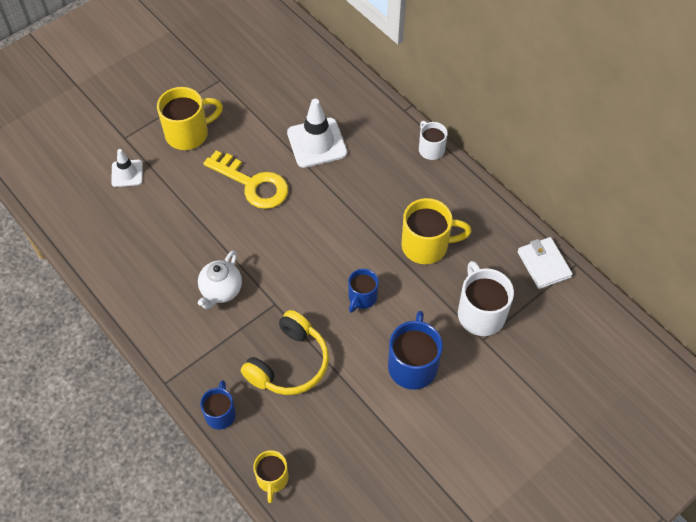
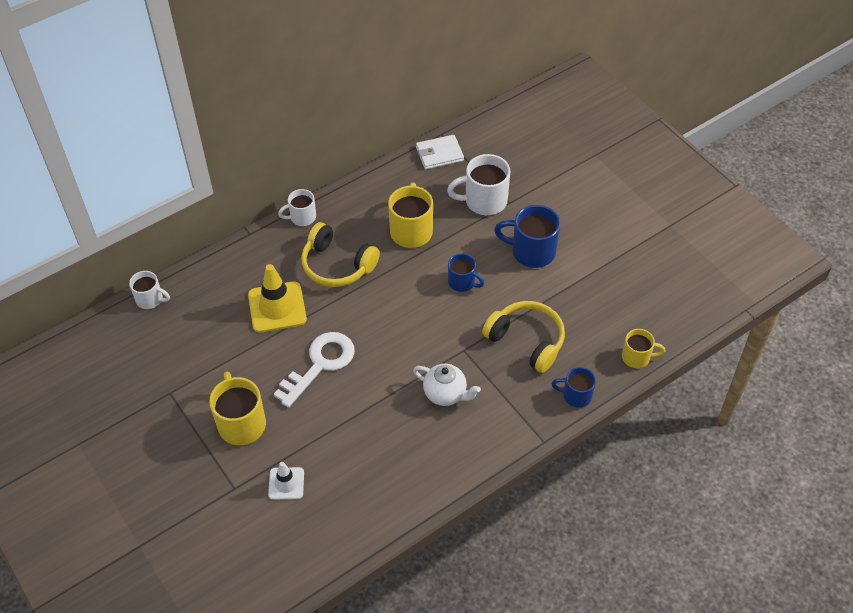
camera: 85 degrees left, 5 degrees down
(253, 184) = (320, 364): yellow key -> white key
(317, 143) = (277, 307): white traffic cone -> yellow traffic cone
(318, 50) = (150, 299): none -> white mug
(373, 185) = (337, 265): none -> yellow headphones

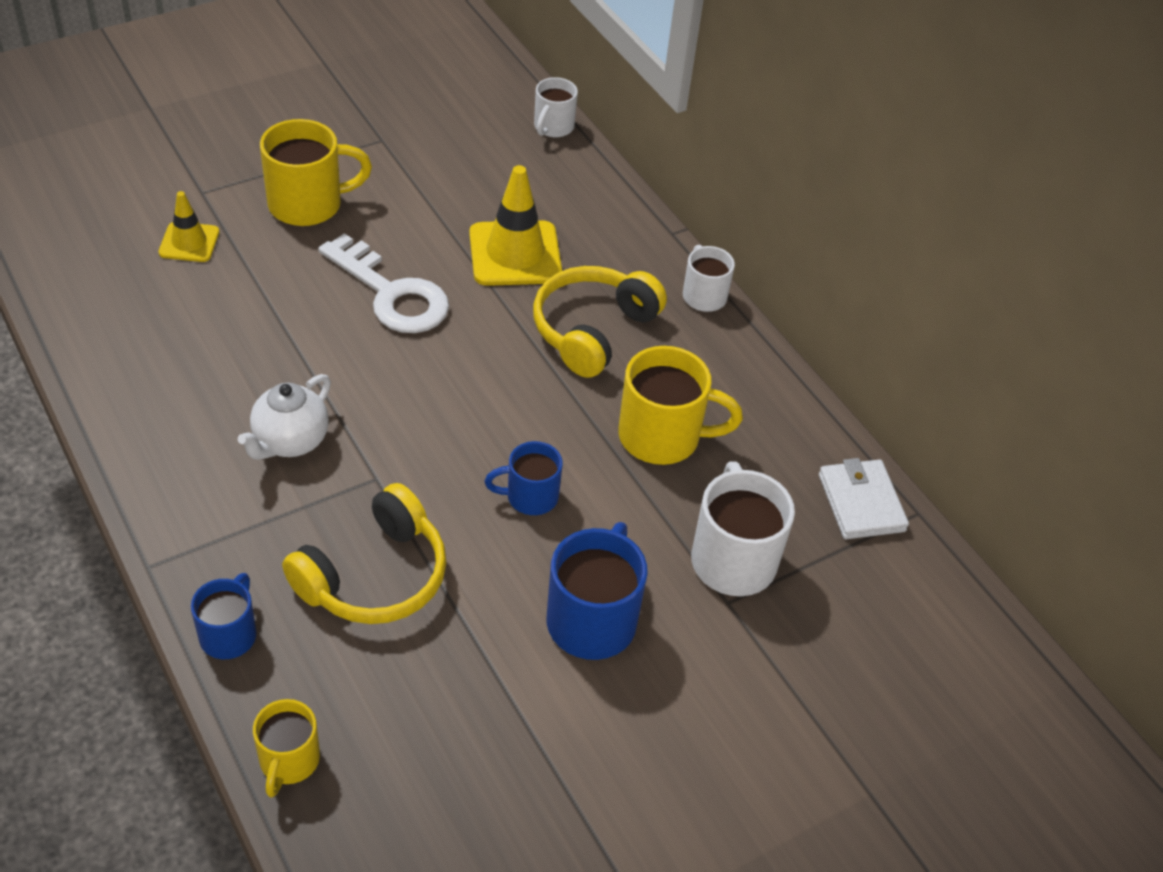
camera: 90 degrees right, 5 degrees down
(286, 483) = (189, 242): white traffic cone -> yellow traffic cone
(462, 282) = (530, 497): blue mug -> blue mug turned 45 degrees clockwise

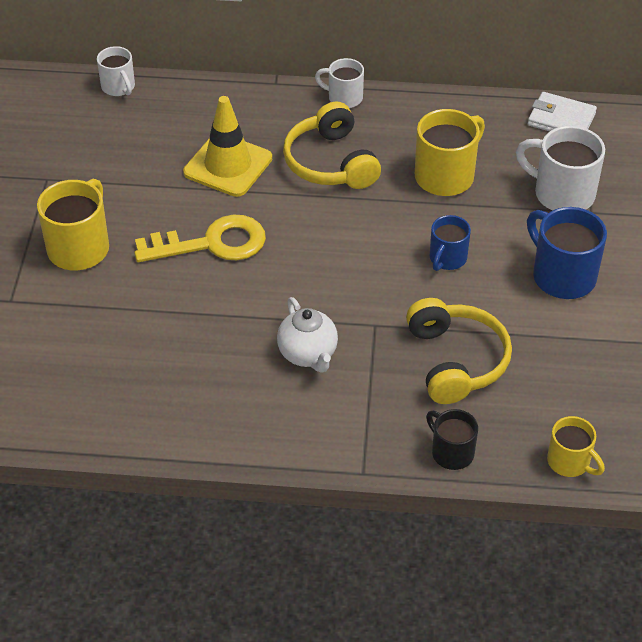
camera: 50 degrees left, 0 degrees up
(189, 242) = (60, 329): yellow traffic cone -> none
(229, 634) = (451, 452): blue mug -> black mug
(392, 294) = (212, 243): white key -> yellow key

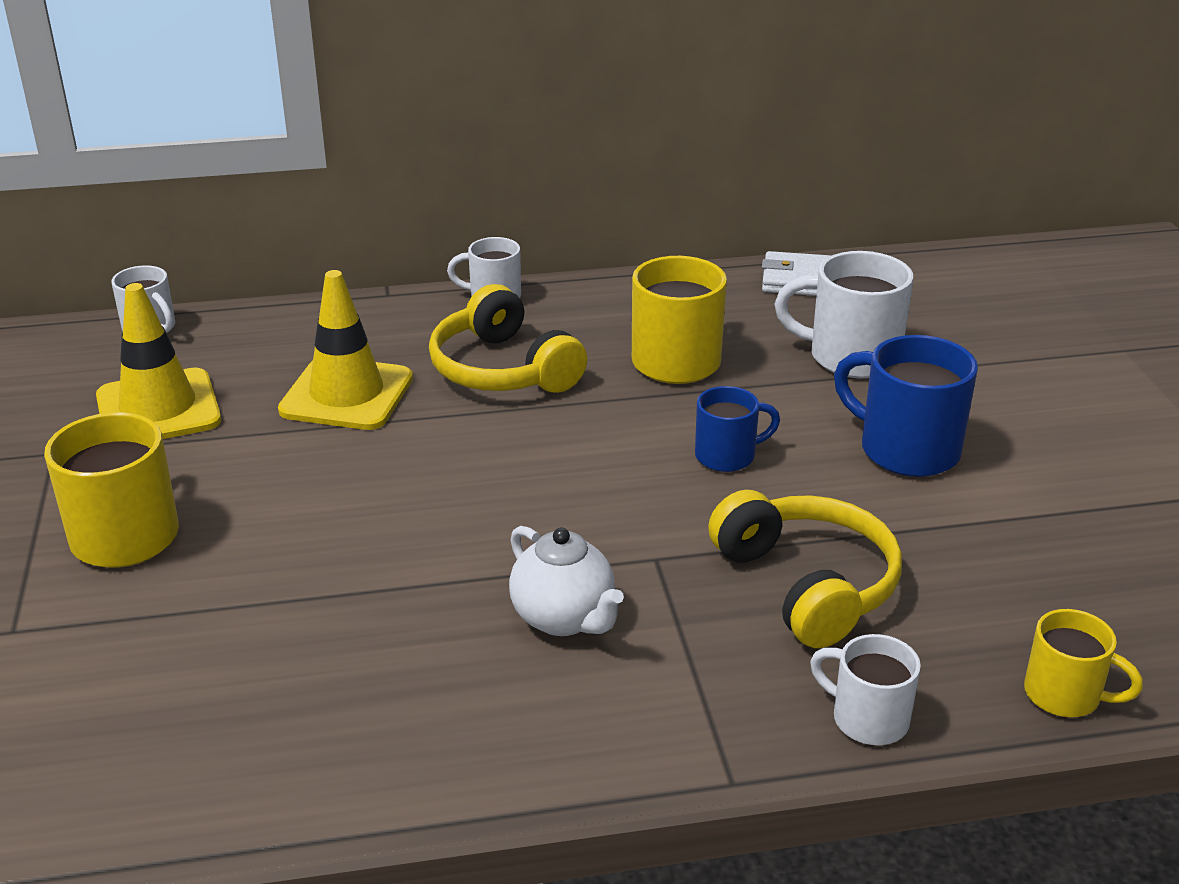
camera: 15 degrees left, 15 degrees down
(112, 156) = (158, 409): none -> yellow traffic cone
(212, 243) = (351, 494): yellow key -> none
(447, 259) = (727, 456): blue mug -> blue mug turned 120 degrees counterclockwise
(451, 452) = (867, 719): black mug -> white mug

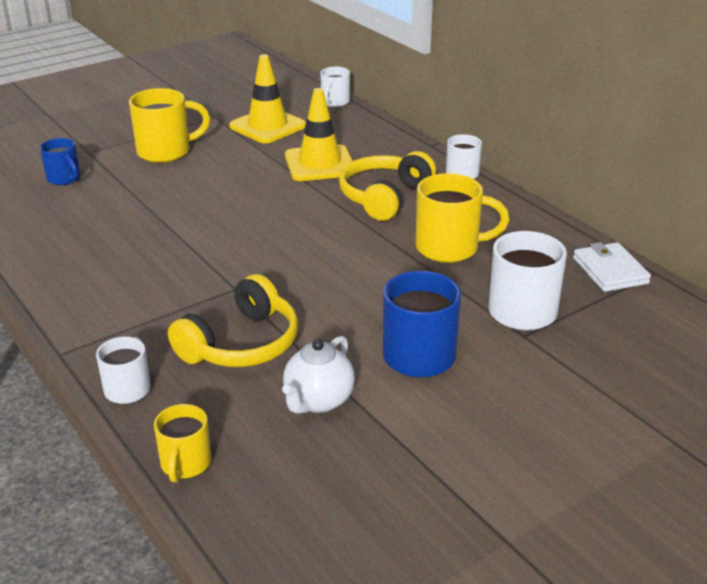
camera: 65 degrees right, 0 degrees up
(564, 618) = (166, 274): white teapot -> white teapot (318, 401)
(727, 456) = (355, 289): blue mug -> blue mug (64, 179)

